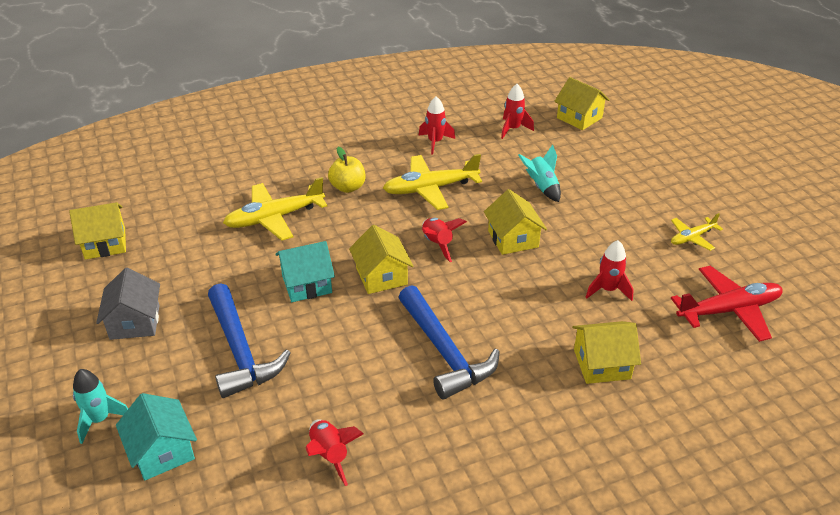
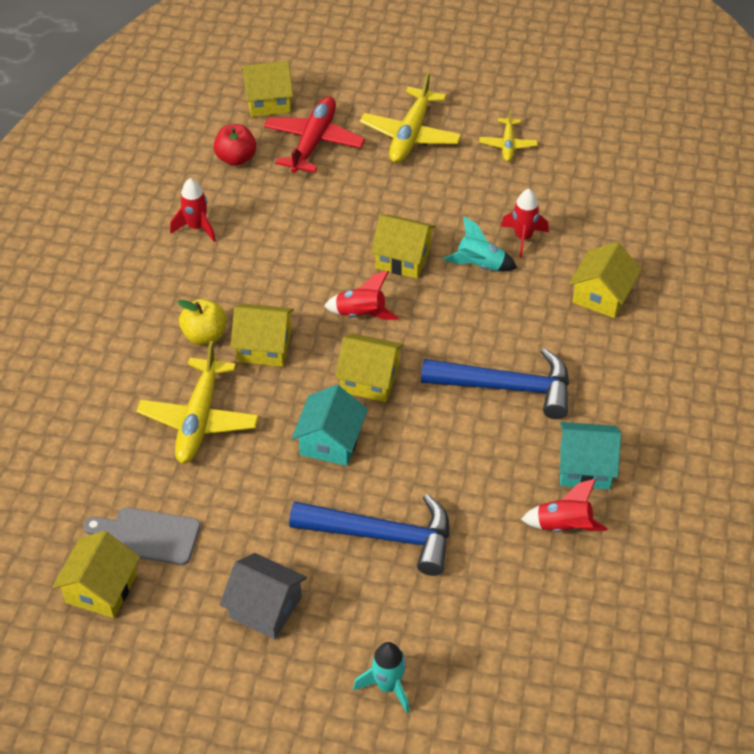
camera: 55 degrees left, 10 degrees up
(161, 242) = (148, 536): none -> grey cutting board
(162, 451) = (468, 649): turquoise house -> turquoise house (585, 467)
(363, 215) = (264, 346): none -> yellow house
(430, 189) = (271, 273): yellow plane -> yellow plane (410, 135)
(513, 129) = (236, 158): red rocket -> red apple
(542, 187) = (348, 194): turquoise rocket -> turquoise rocket (479, 265)
(728, 310) = (607, 183): red plane -> red plane (313, 142)

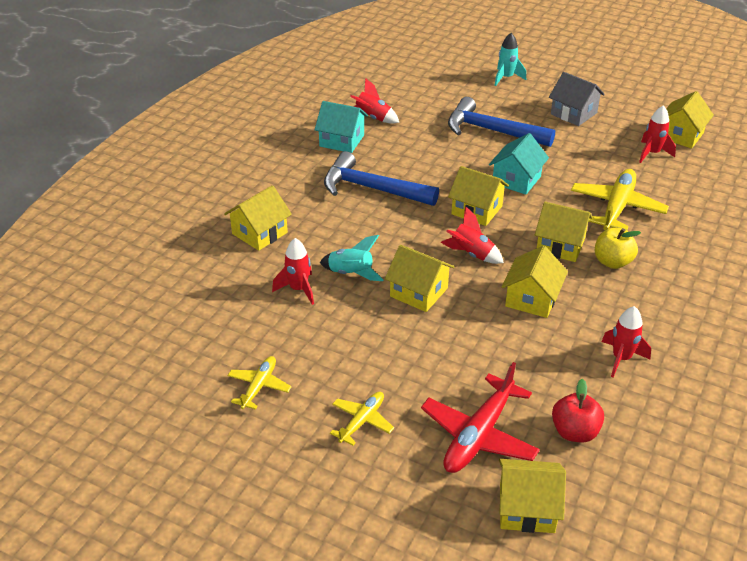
camera: 165 degrees left, 10 degrees down
(148, 536) = (652, 153): grey cutting board -> red rocket
(287, 273) = (531, 299): none -> yellow house
(410, 135) = (362, 421): yellow plane -> yellow plane, size x0.56

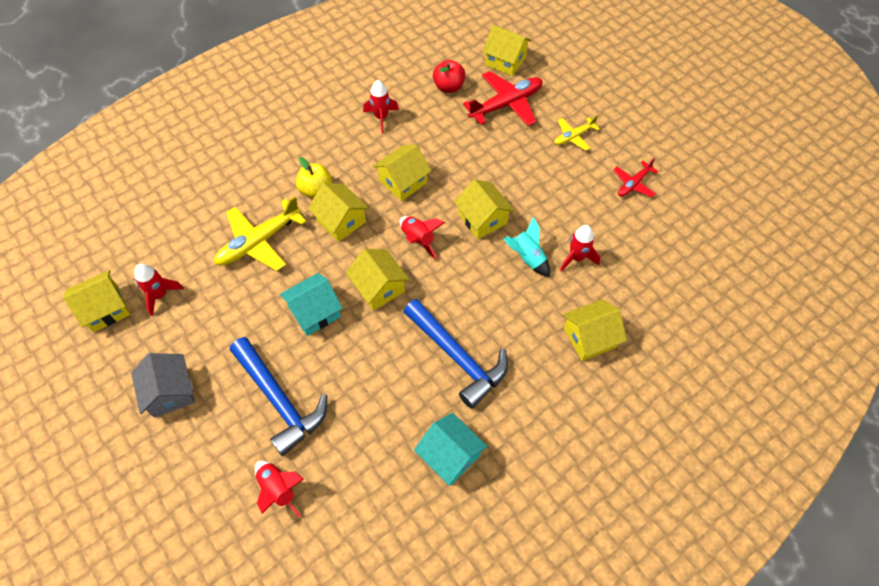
camera: 155 degrees left, 20 degrees up
(259, 386) = (633, 184): yellow plane -> red plane
(373, 118) = (393, 487): red rocket -> red rocket (278, 489)
(506, 78) = (180, 504): turquoise rocket -> none

